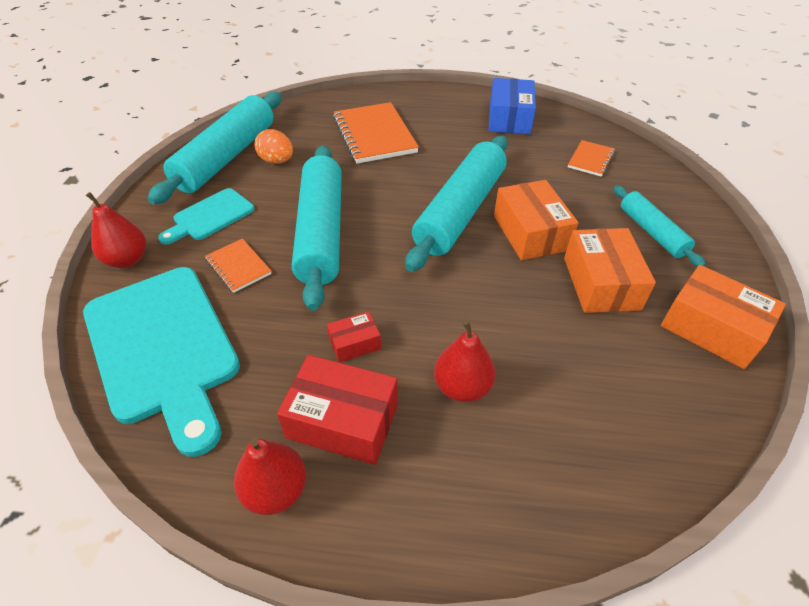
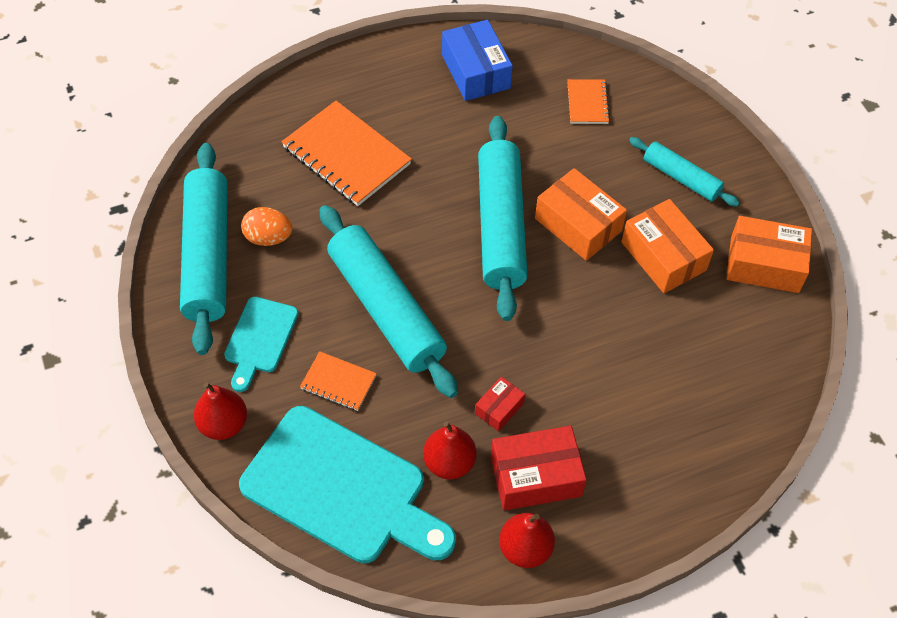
camera: 30 degrees left, 10 degrees up
(462, 387) = (606, 406): red pear -> red pear (449, 463)

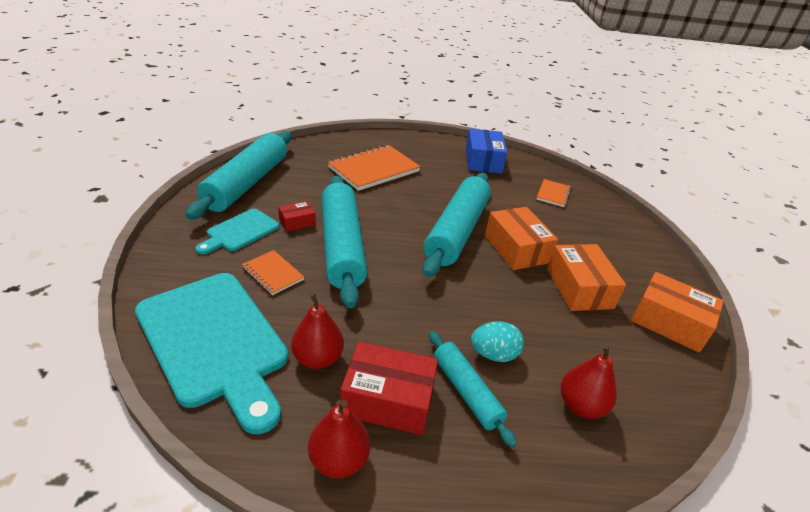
camera: 20 degrees right, 20 degrees down
(223, 424) = (168, 267): red pear -> red pear (580, 405)
(268, 238) = (292, 188): orange egg -> none
(346, 156) = (374, 169): orange notebook -> orange notebook turned 75 degrees clockwise
(499, 408) = (387, 336): red box -> red box (297, 222)
(608, 384) = (493, 354): none -> turquoise egg
(681, 178) = (610, 250): turquoise rolling pin -> turquoise rolling pin (466, 391)

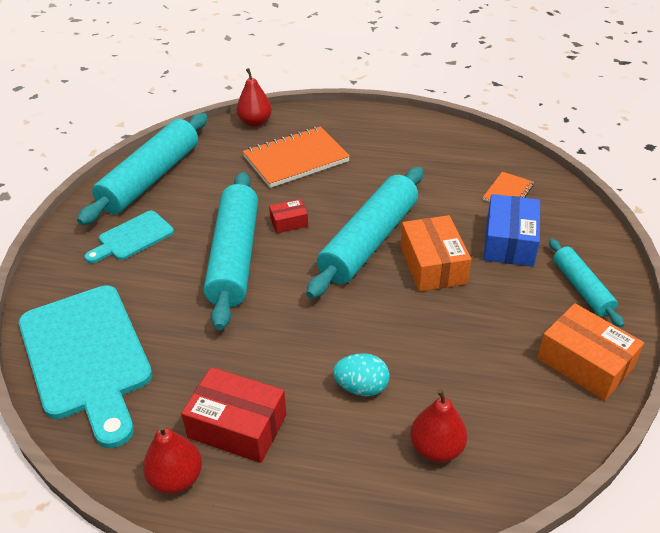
camera: 15 degrees right, 5 degrees up
(273, 273) = (156, 287): orange notebook -> none
(297, 222) = (194, 227): red box -> red box (289, 222)
(318, 358) = (180, 380): red pear -> red pear (255, 122)
(466, 391) = (319, 424): turquoise rolling pin -> turquoise rolling pin (581, 288)
(483, 161) = (434, 145): blue box -> blue box (509, 242)
(579, 288) = (490, 316): orange box -> none

